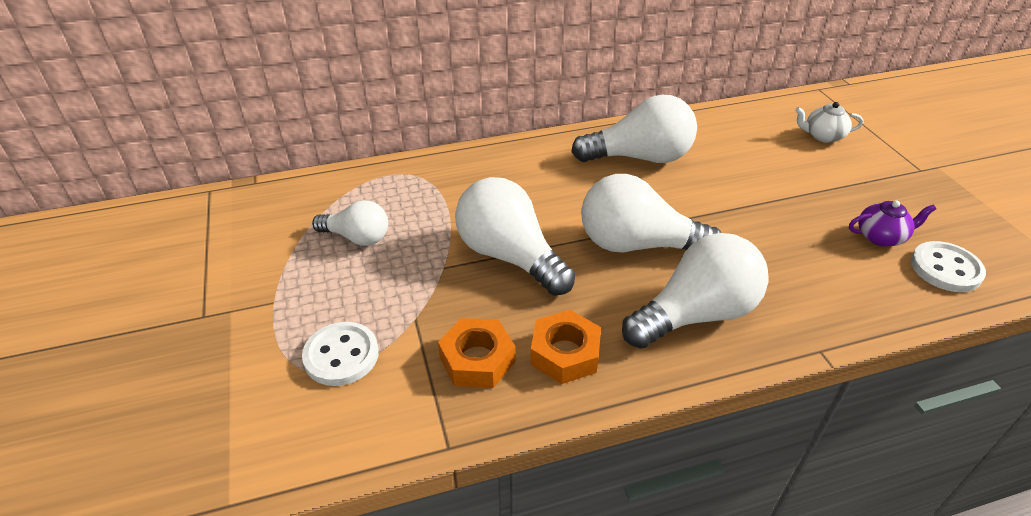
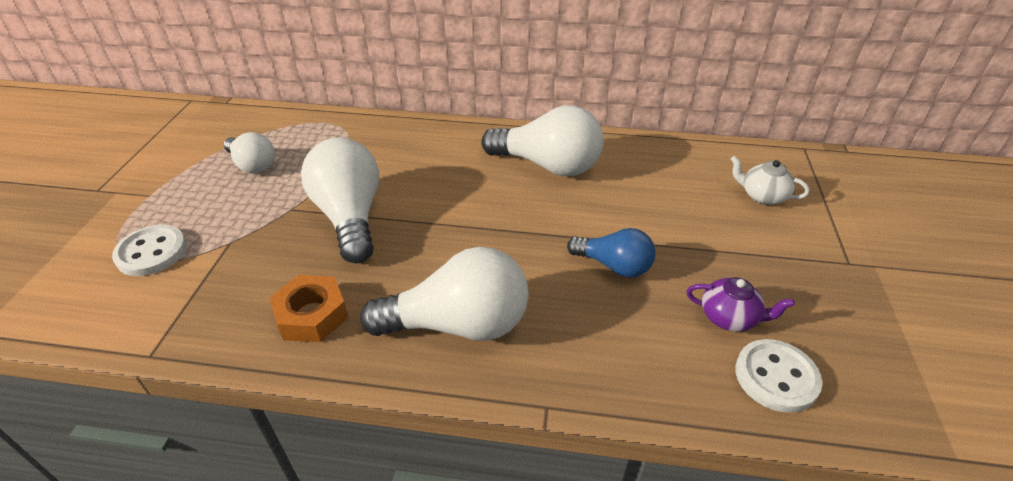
camera: 25 degrees right, 0 degrees up
(477, 360) = (240, 293): orange nut -> none
(637, 245) = (468, 243): white light bulb -> none
(768, 225) = (614, 266): none -> blue light bulb

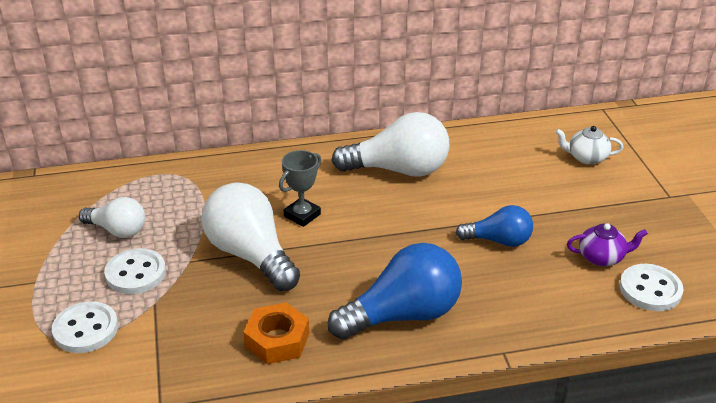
camera: 20 degrees left, 5 degrees down
(236, 209) = (135, 273): none -> white button
(425, 189) = (302, 215): none -> grey trophy
(458, 324) = (403, 315): white light bulb -> blue light bulb

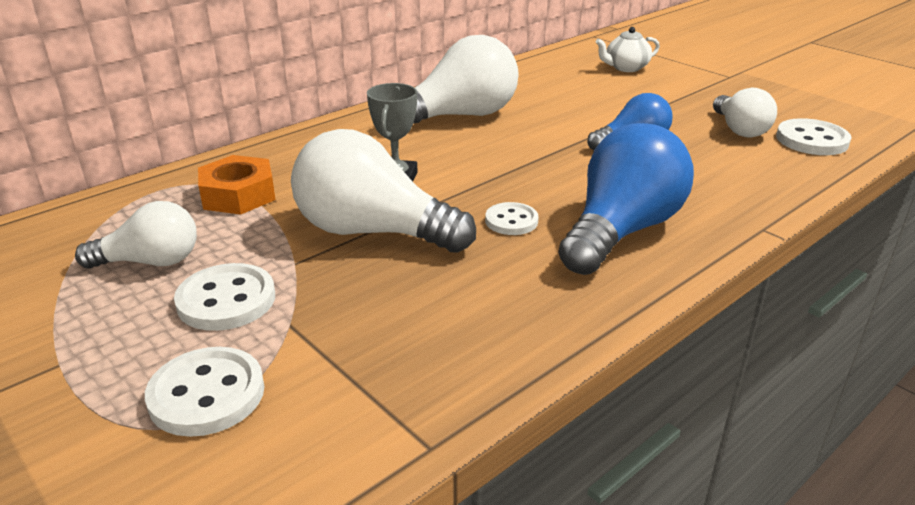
camera: 30 degrees left, 5 degrees down
(277, 340) = (507, 305): orange nut -> orange nut (238, 195)
(341, 279) = (511, 221): none -> white button
(602, 257) = (739, 129): purple teapot -> white light bulb

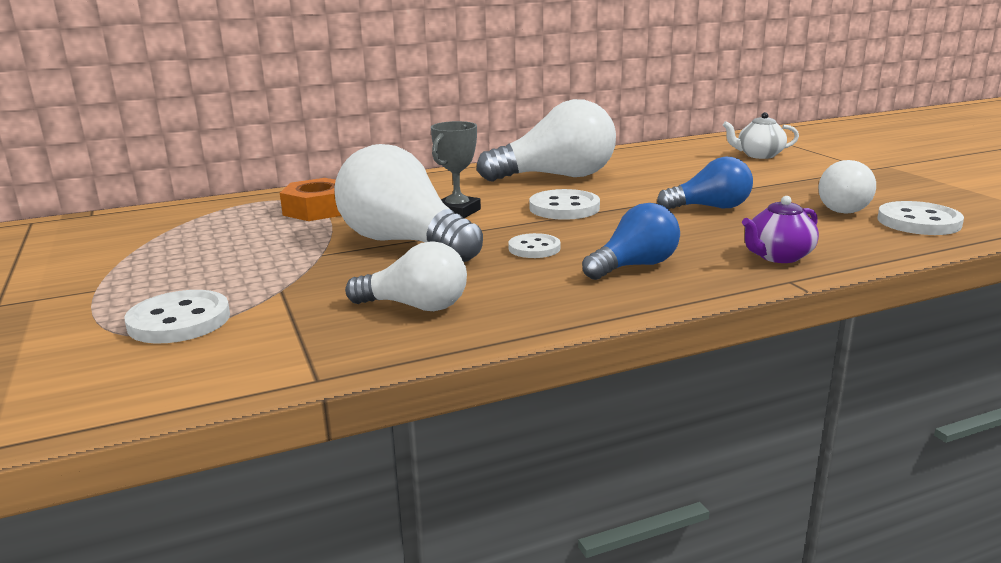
camera: 20 degrees right, 10 degrees down
(150, 262) = (214, 241): white light bulb -> white light bulb (416, 306)
(226, 300) = (247, 269): white button -> white button (564, 208)
(621, 231) = (634, 266): blue light bulb -> blue light bulb, size x0.59
(733, 199) = (778, 256): none -> purple teapot

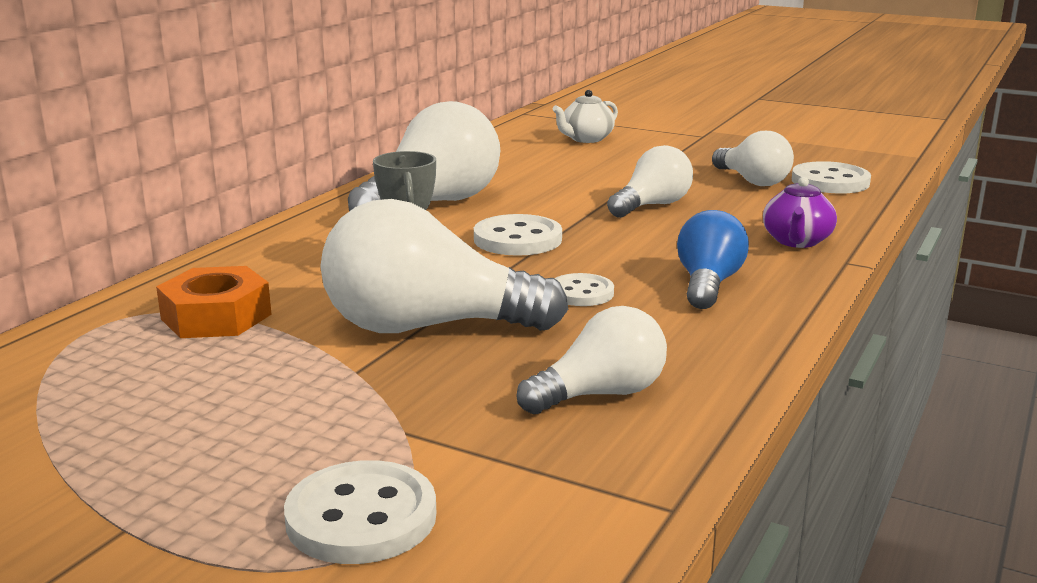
camera: 40 degrees left, 0 degrees up
(710, 207) = (652, 206): blue light bulb -> white light bulb

